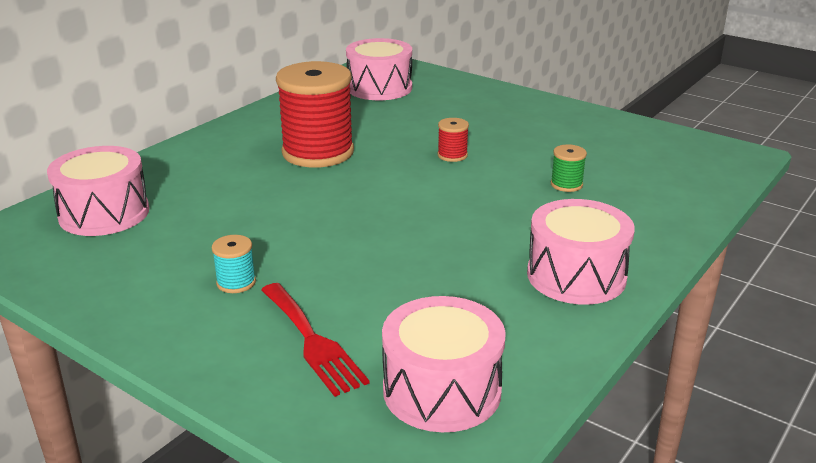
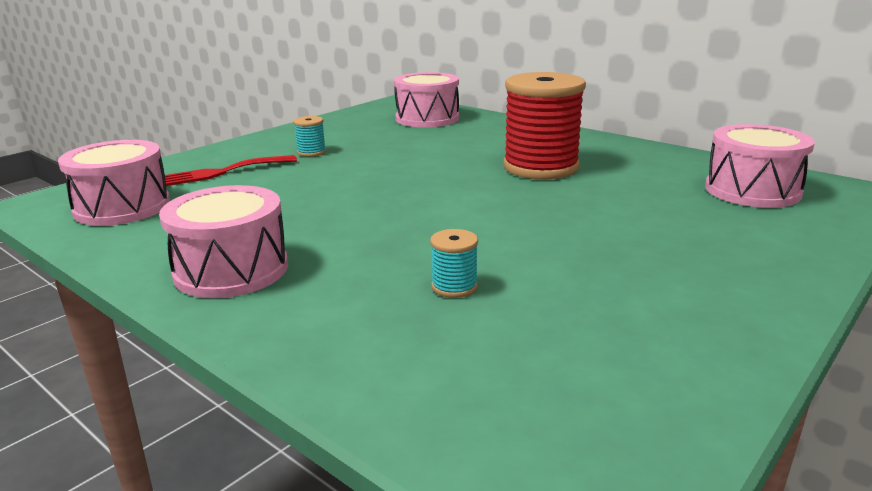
camera: 95 degrees right, 5 degrees down
(452, 155) = (542, 224): red spool -> none
(566, 184) = (454, 286): green spool -> turquoise spool

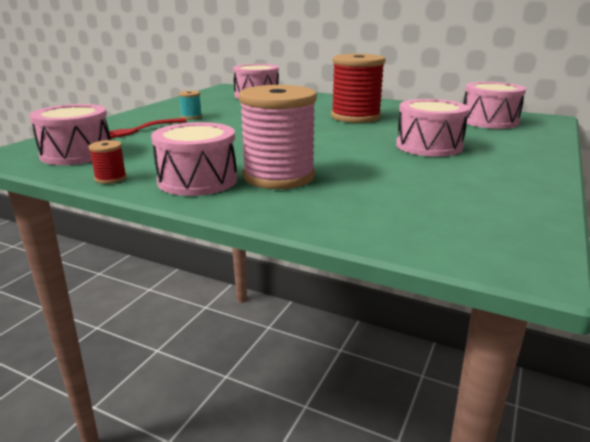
camera: 15 degrees left, 0 degrees up
(128, 254) = (110, 178): none -> red spool
(344, 274) = (278, 176): none -> pink spool
(454, 286) = (355, 177): turquoise spool -> none
(613, 235) = (429, 146): none -> pink drum

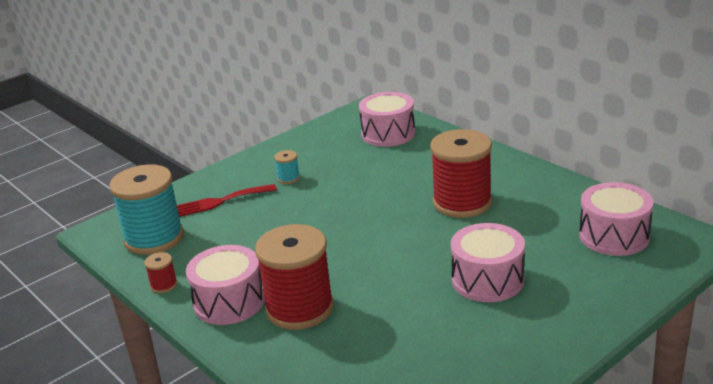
camera: 25 degrees right, 5 degrees up
(77, 154) = (154, 238): pink drum -> turquoise spool
(278, 176) = (299, 308): pink spool -> red spool

